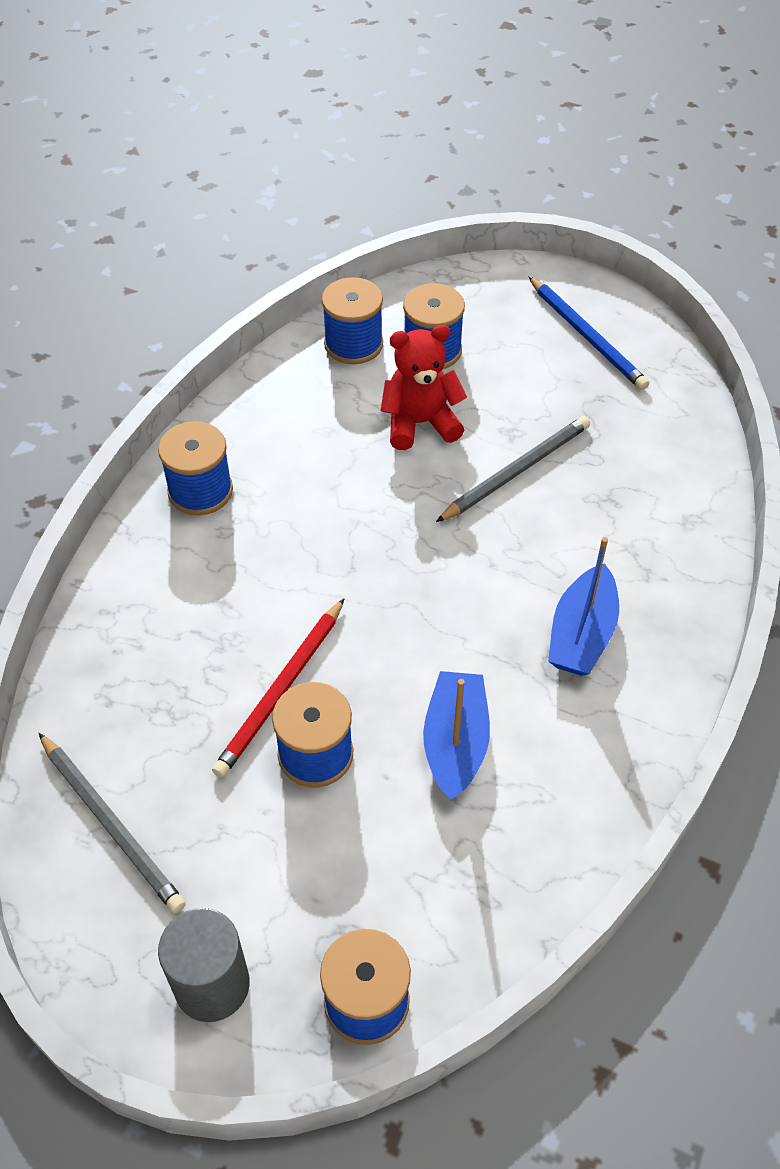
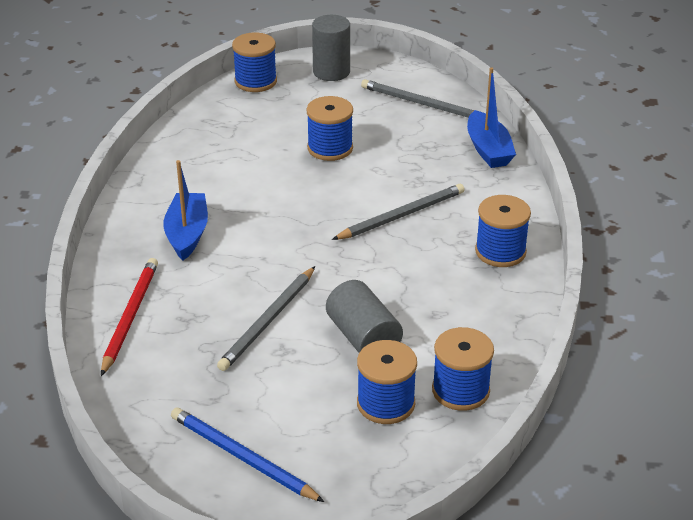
camera: 160 degrees right, 15 degrees down
(281, 690) = (367, 168): red pencil -> red pencil (130, 317)
(284, 583) = (401, 215): none -> grey pencil
(420, 423) = (363, 338): red teddy bear -> grey cylinder
(455, 743) = (250, 169): blue boat -> blue boat (488, 149)

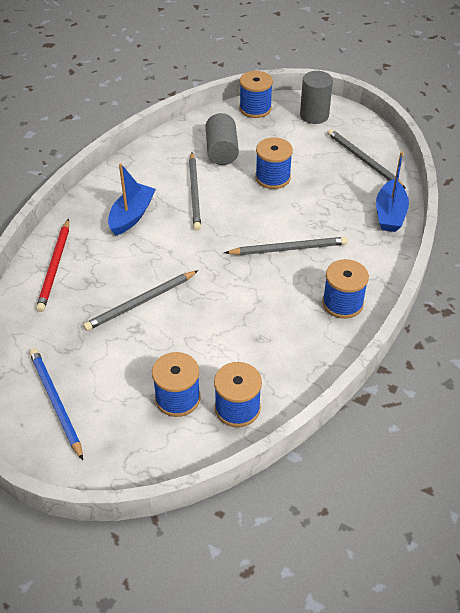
camera: 25 degrees right, 10 degrees up
(130, 317) = (55, 267): red pencil -> red pencil turned 150 degrees clockwise
(248, 189) = (195, 193): none -> grey pencil
(363, 338) = (196, 339): grey cylinder -> grey cylinder (221, 151)

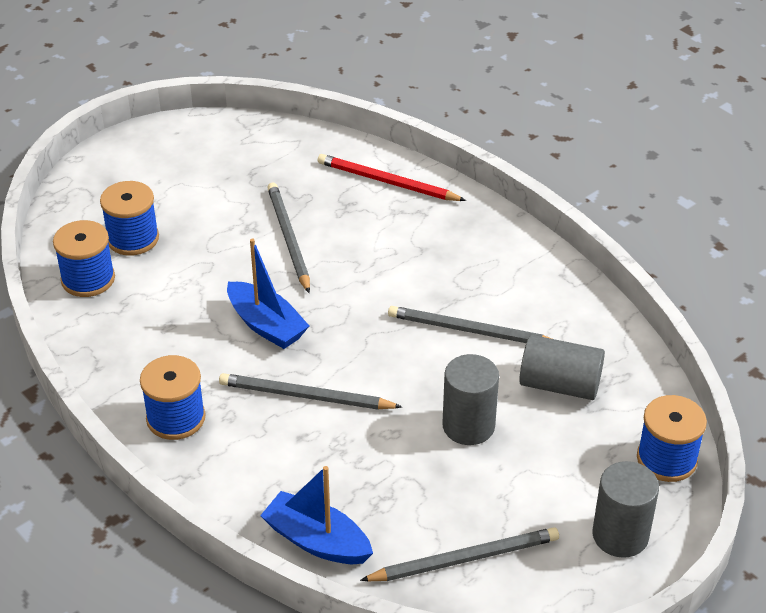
camera: 110 degrees right, 5 degrees down
(55, 402) = (187, 156): blue pencil -> none
(132, 216) = (450, 260): blue boat -> blue boat (266, 325)
(273, 178) = (468, 426): blue spool -> grey cylinder
(288, 249) = (305, 396): grey pencil -> grey pencil turned 90 degrees clockwise

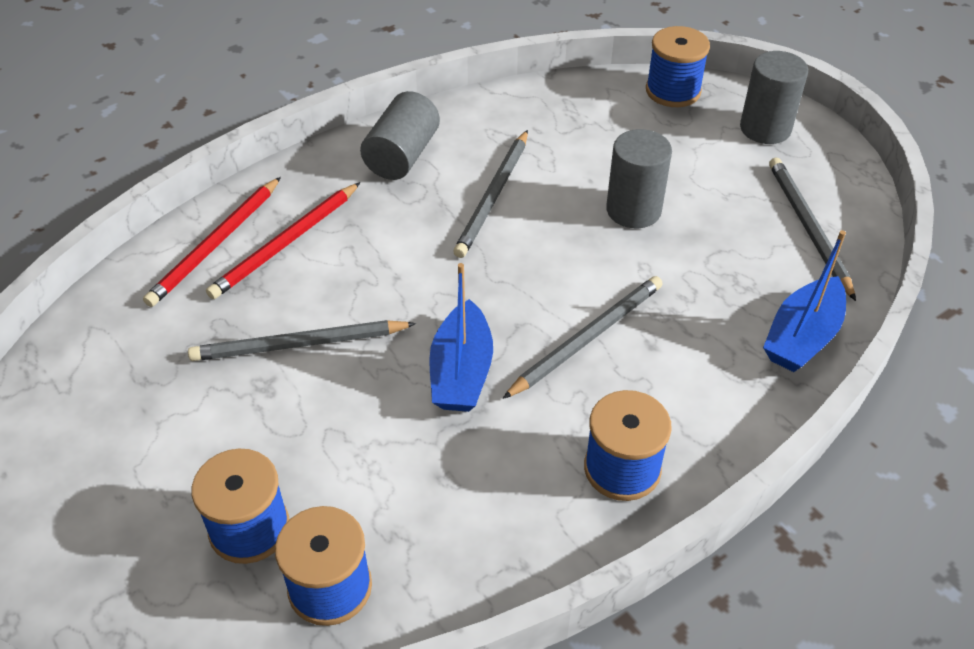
camera: 85 degrees left, 5 degrees up
(266, 325) = (461, 372): blue boat -> blue boat turned 135 degrees clockwise
(305, 396) = (587, 338): grey pencil -> grey pencil turned 150 degrees counterclockwise
(393, 217) = (286, 243): none -> red pencil
(560, 384) = (577, 143): grey cylinder -> grey cylinder (402, 156)

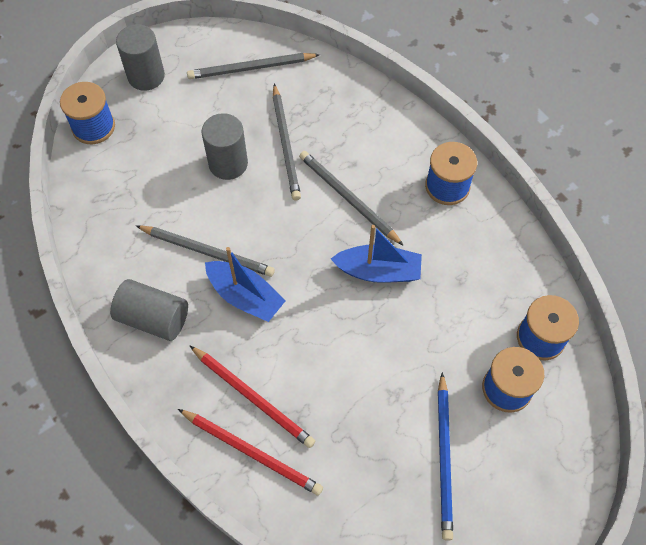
camera: 90 degrees left, 15 degrees up
(160, 439) = (444, 458): none -> blue pencil
(299, 344) = (357, 376): grey pencil -> grey pencil (286, 144)
(802, 337) = (345, 86): blue boat -> blue boat (245, 296)

